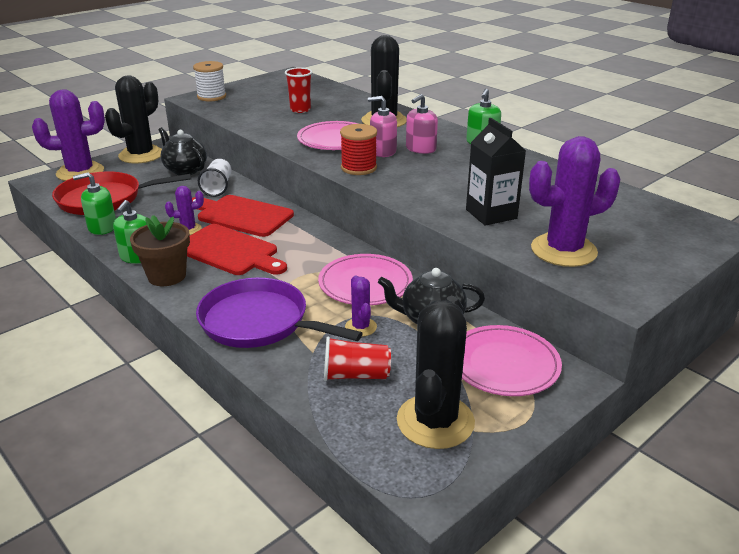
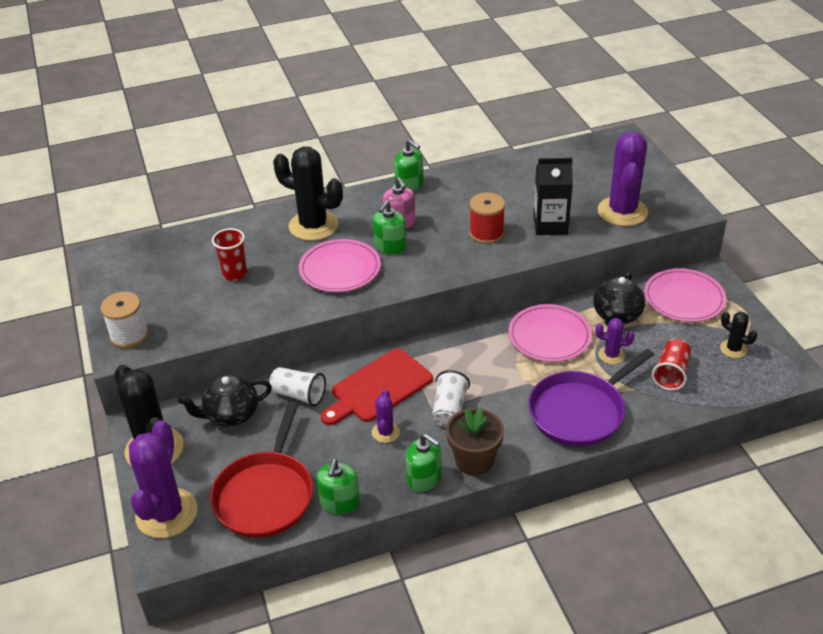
camera: 65 degrees left, 10 degrees up
(229, 251) = (449, 409): red cutting board -> white cup
(359, 168) = (418, 270): red spool -> red spool (486, 233)
(383, 151) = (390, 247): pink soap dispenser -> green soap dispenser
(435, 421) = (733, 349): black cactus -> black cactus, size x0.49

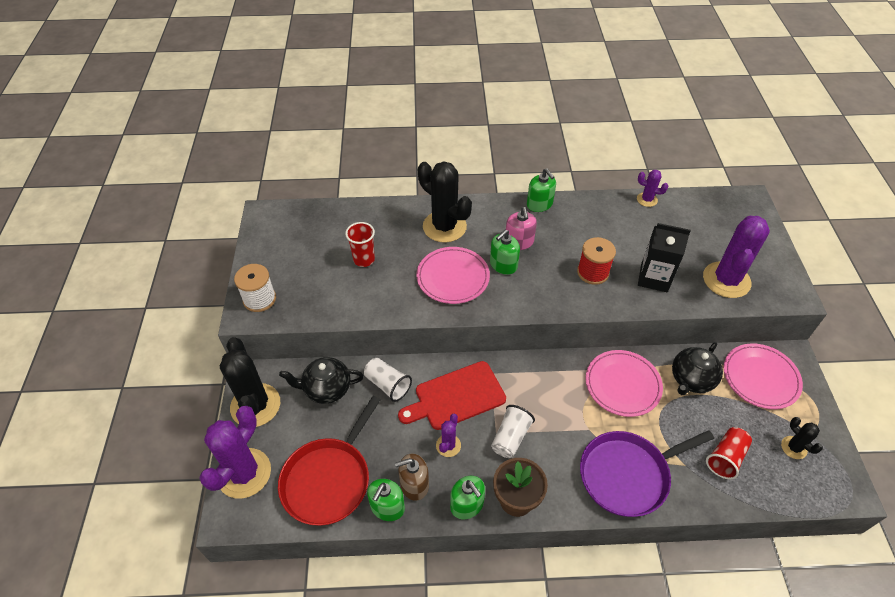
camera: 15 degrees right, 10 degrees up
(361, 475) = (414, 484): none -> brown soap dispenser
(611, 355) = (674, 421): purple cactus -> purple cactus (647, 199)

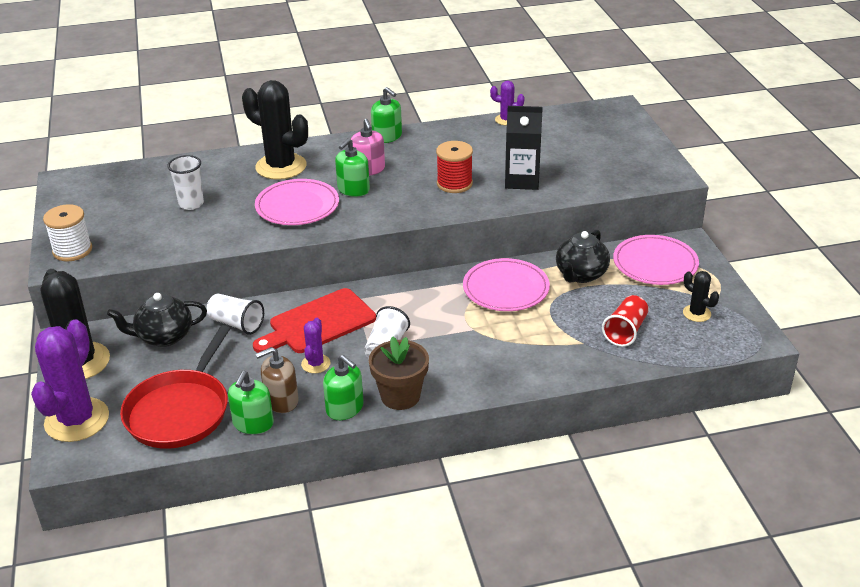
camera: 10 degrees left, 15 degrees down
(364, 259) = (191, 204): red cup -> white cup
(627, 475) = (521, 359): purple pan -> none
(726, 280) = (600, 173): purple cactus -> none

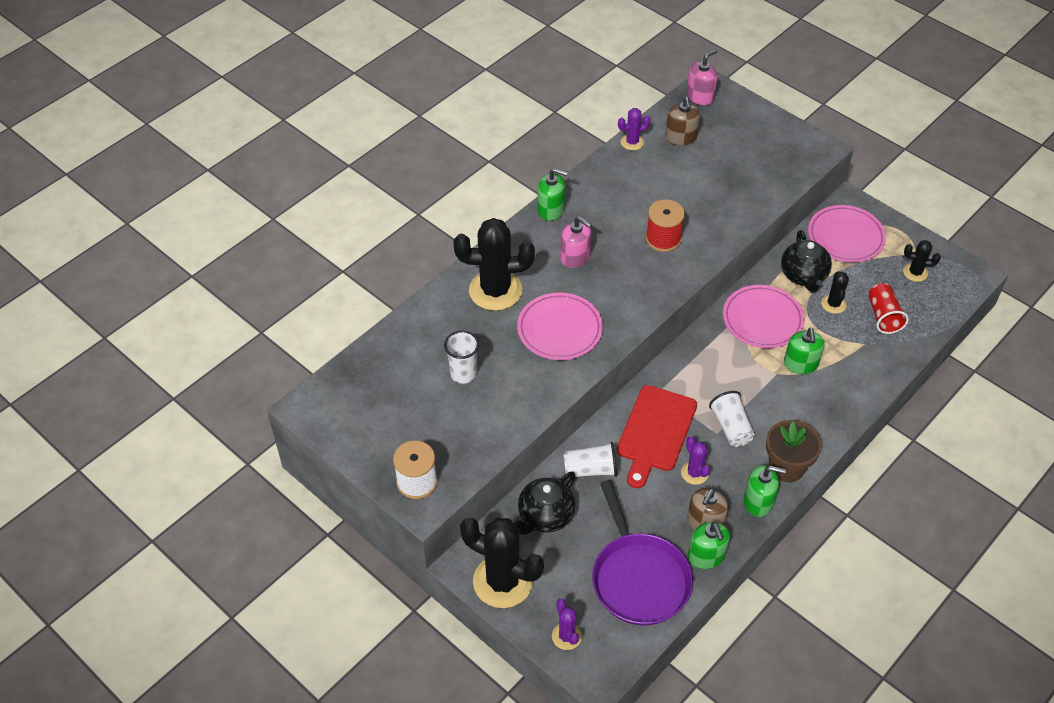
camera: 35 degrees left, 15 degrees up
(77, 420) = (566, 636): purple cactus -> purple cactus, size x0.49
(180, 411) = (639, 578): red pan -> purple pan
(353, 189) = (587, 286): green soap dispenser -> green soap dispenser (800, 364)
(522, 180) = (712, 209): black carton -> none
(552, 130) = (681, 137): none -> brown soap dispenser
(586, 304) = (833, 304): none -> black cactus
(602, 111) = (700, 96): none -> pink soap dispenser

